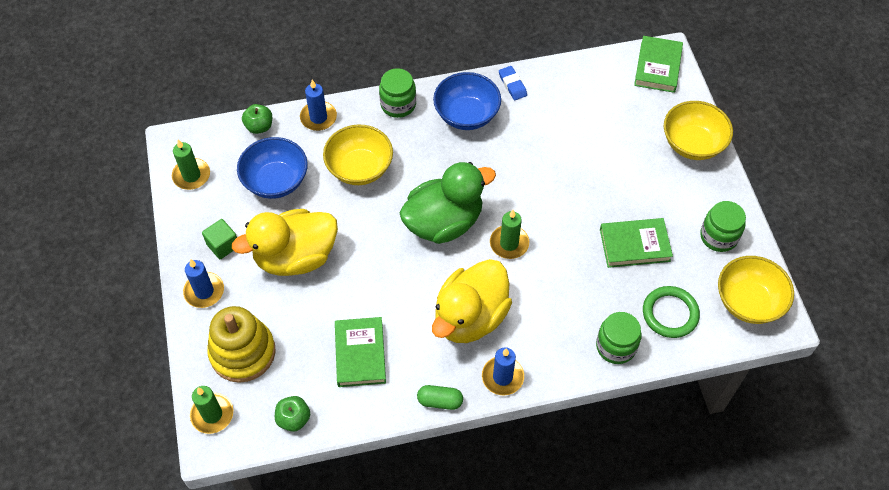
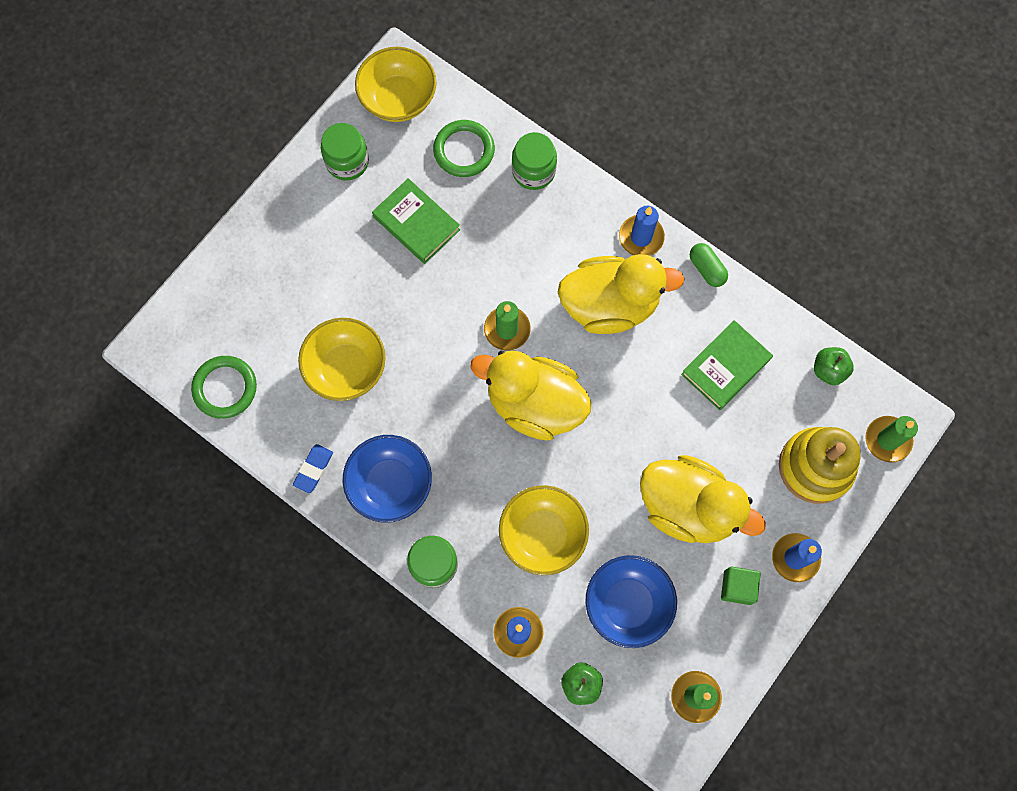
camera: 130 degrees left, 15 degrees up
(444, 222) = (534, 404): green duck -> yellow duck
(605, 74) = (225, 388): none -> green ring
(657, 67) = (174, 345): green book -> none
(692, 144) = (253, 249): yellow bowl -> yellow bowl (346, 368)

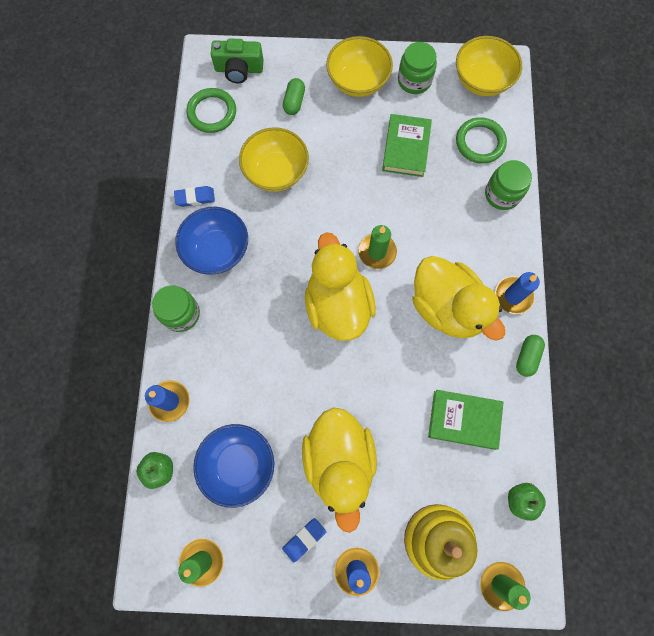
camera: 55 degrees right, 0 degrees up
(194, 326) = (239, 69): none -> green camera
(278, 296) = (294, 102): none -> green capsule
(542, 534) = (249, 372): yellow bowl -> yellow bowl (358, 81)
(737, 587) = (304, 539): green cube -> blue eraser

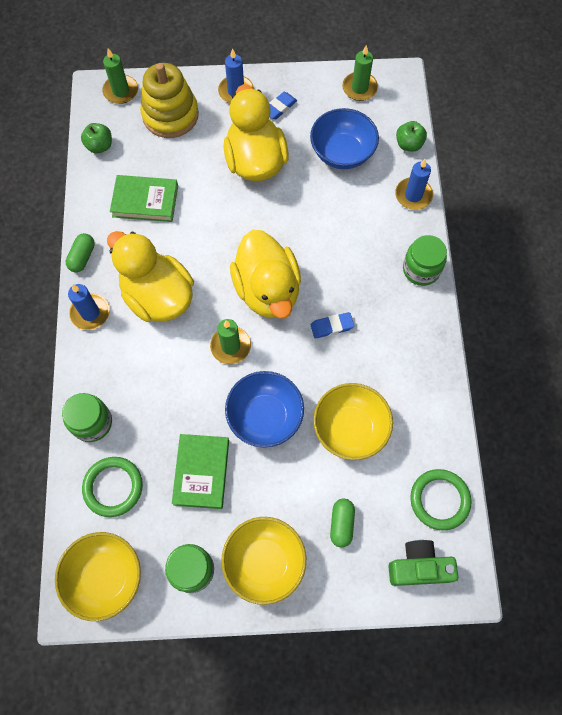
camera: 175 degrees right, 5 degrees down
(195, 198) = (435, 390): blue eraser -> blue eraser (332, 326)
(217, 250) = (398, 334): blue bowl -> blue bowl (265, 416)

